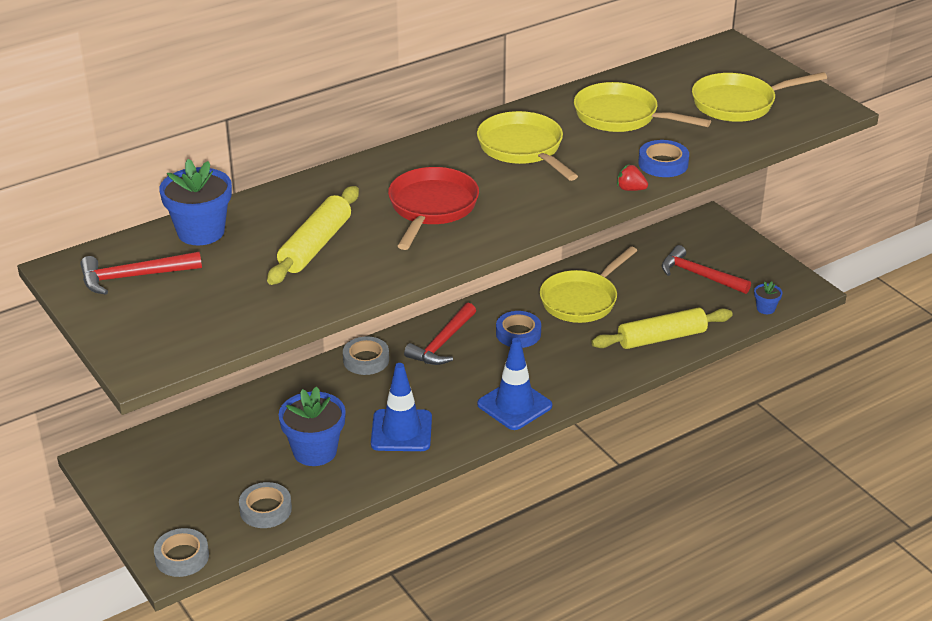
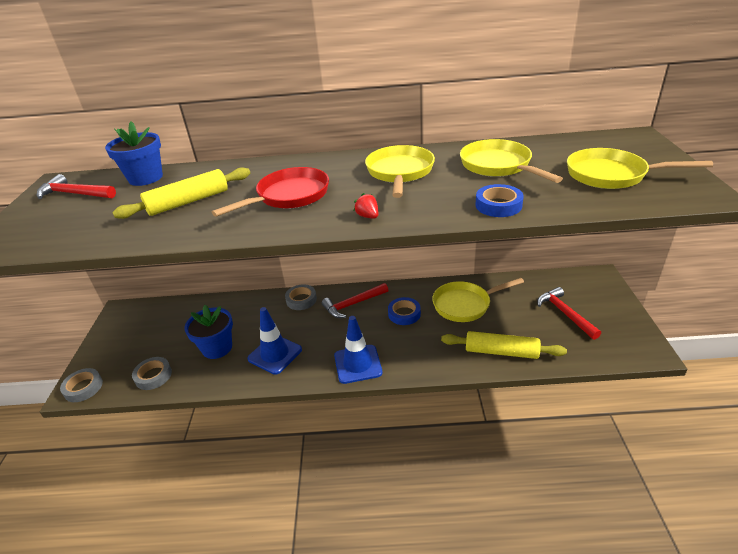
camera: 35 degrees right, 0 degrees up
(630, 189) = (450, 218): red strawberry -> red strawberry (368, 216)
(765, 308) = (603, 357): blue flower pot -> none

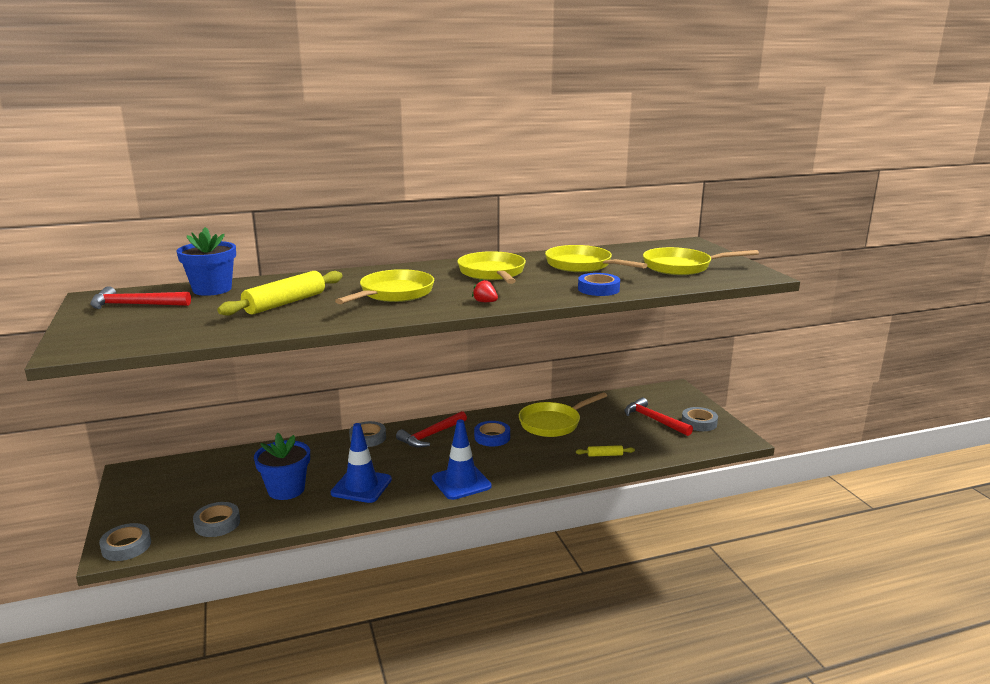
camera: 20 degrees left, 15 degrees down
(289, 196) = (393, 294): red pan -> yellow pan
(501, 352) = (605, 455): yellow rolling pin -> yellow rolling pin, size x0.47
(611, 323) = (699, 423): none -> grey tape

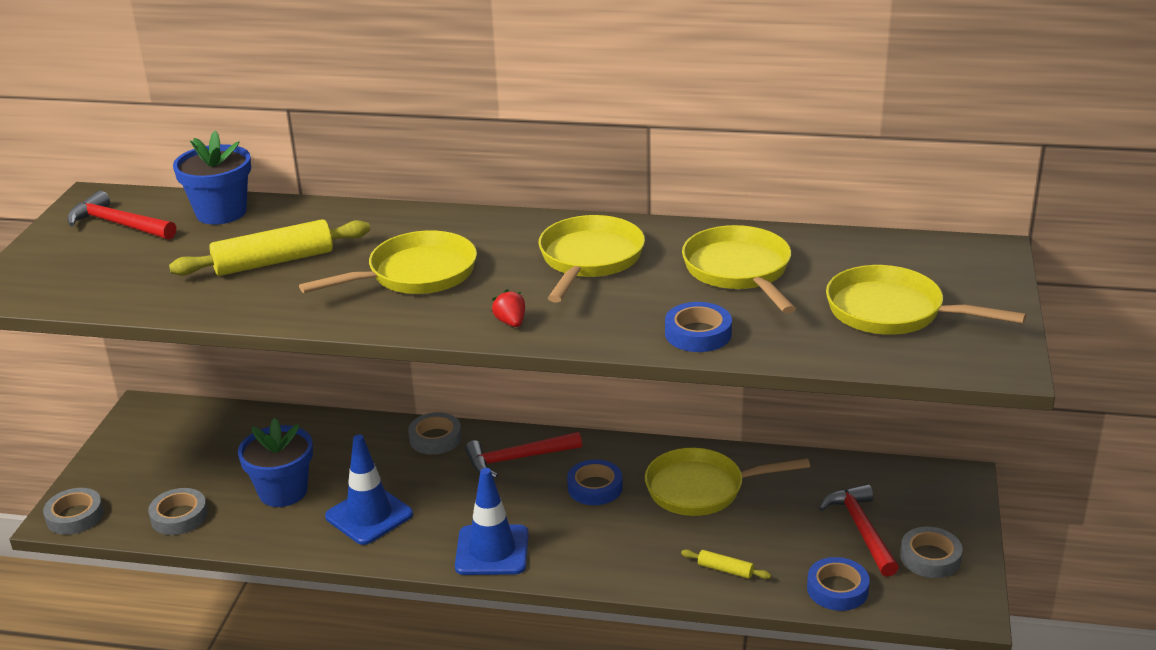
camera: 30 degrees right, 10 degrees up
(670, 447) = (837, 589): none -> blue tape

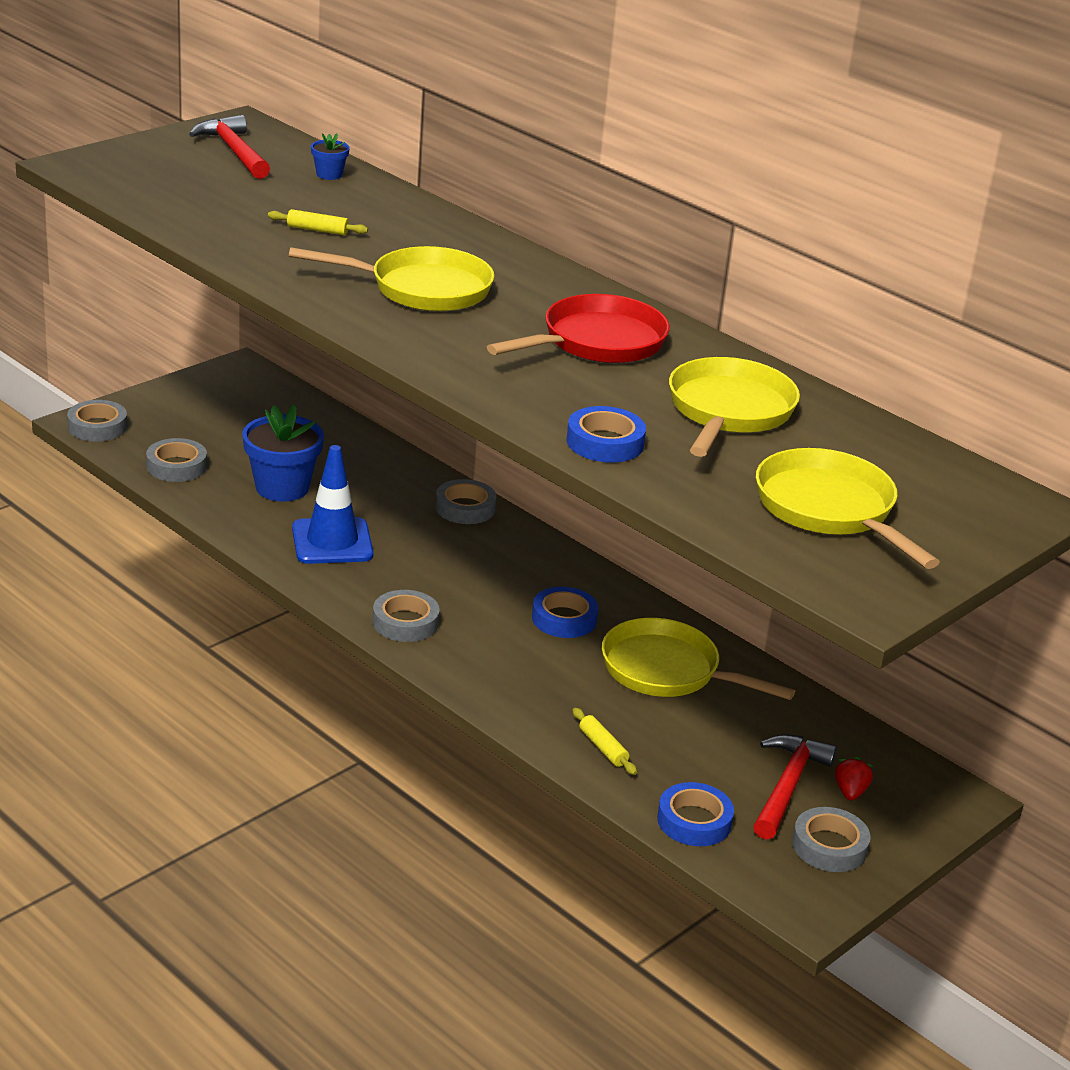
camera: 30 degrees right, 0 degrees up
(221, 212) = (329, 175): blue flower pot -> blue flower pot, size x0.47
(273, 262) = (317, 230): yellow rolling pin -> yellow rolling pin, size x0.47
(492, 550) = (405, 622): blue traffic cone -> grey tape
(511, 322) = (448, 360): red strawberry -> red strawberry (850, 792)
(517, 459) = (520, 560): red hammer -> none
(589, 260) = (597, 342): yellow pan -> red pan

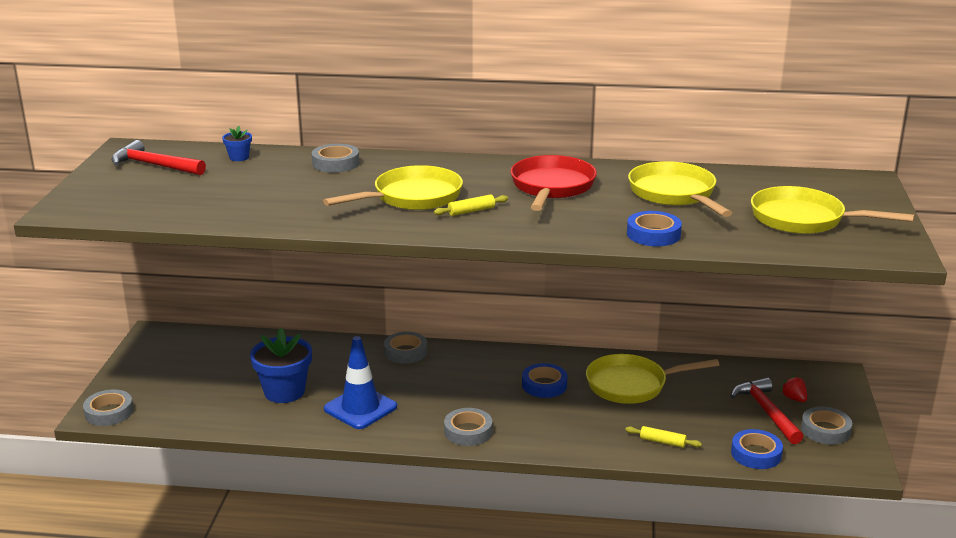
camera: 35 degrees left, 5 degrees down
(176, 466) = (199, 411): grey tape -> grey tape (335, 163)
(317, 230) = (292, 189): yellow rolling pin -> yellow rolling pin (471, 211)

